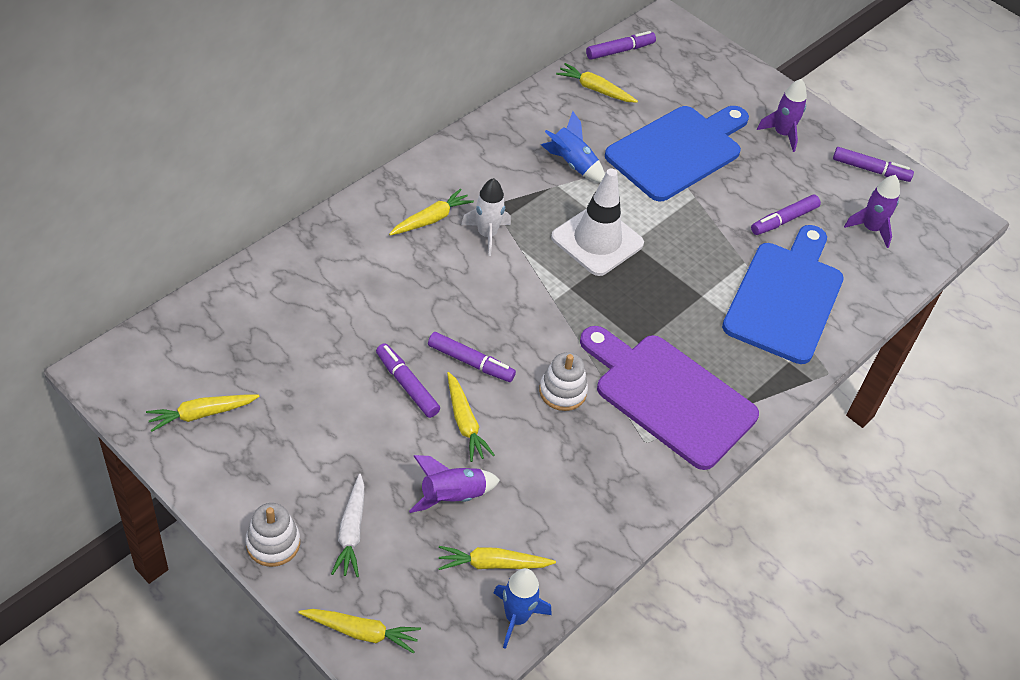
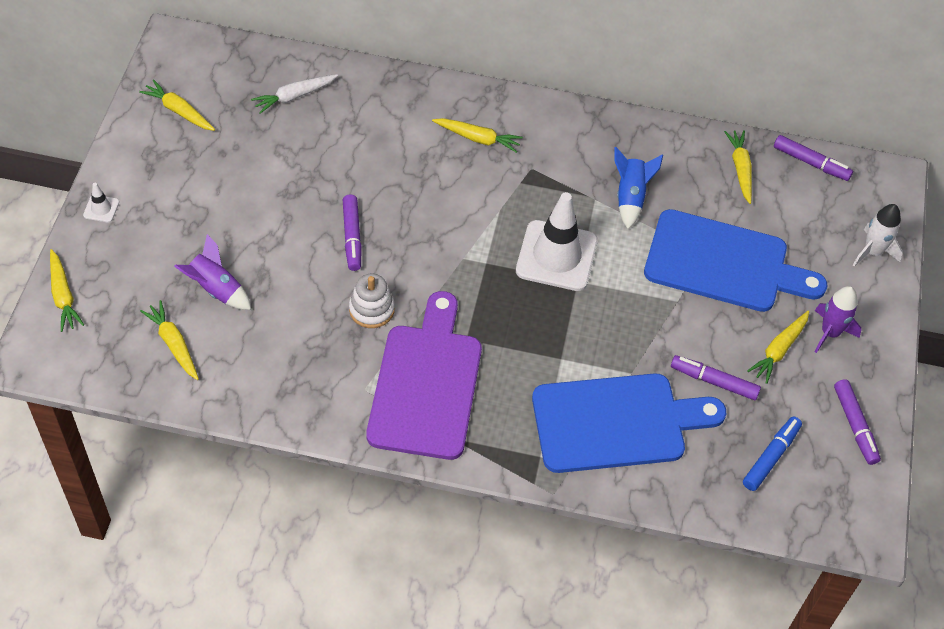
camera: 60 degrees right, 5 degrees up
(273, 543) = (101, 209): white stacking toy -> white traffic cone
(351, 531) = (142, 246): white carrot -> white carrot (294, 96)
(407, 385) = (298, 210): purple marker -> none
(465, 422) = (290, 262): yellow carrot -> yellow carrot (779, 350)
(487, 234) = (494, 181): white rocket -> white rocket (872, 252)
(516, 617) = (137, 381): blue rocket -> none
(870, 229) = (771, 457): purple rocket -> blue marker

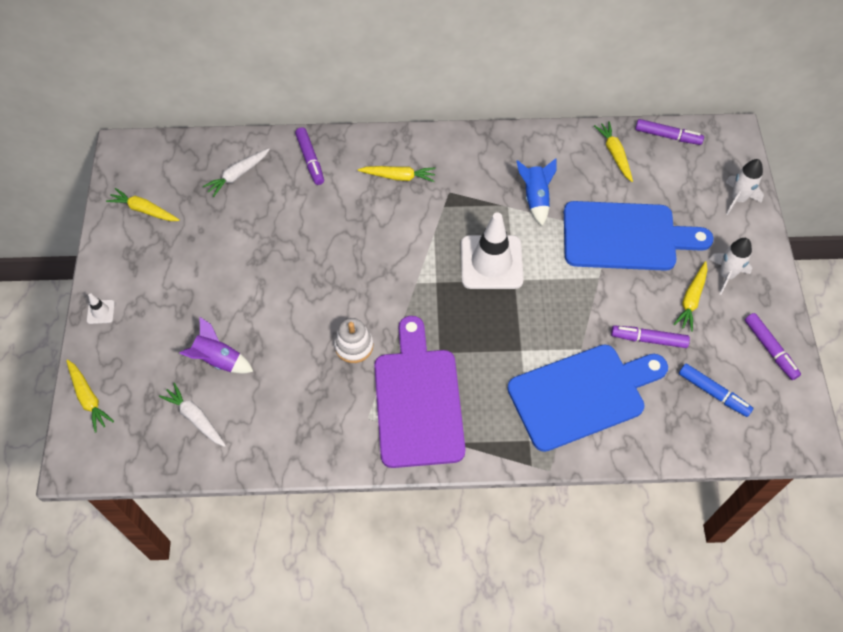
camera: 10 degrees left, 5 degrees up
(173, 344) = (195, 418): yellow carrot -> white carrot
(352, 237) = (319, 286): purple marker -> purple marker (310, 160)
(771, 457) = (713, 393): blue marker -> blue marker turned 105 degrees clockwise
(830, 333) = (726, 275): purple rocket -> white rocket

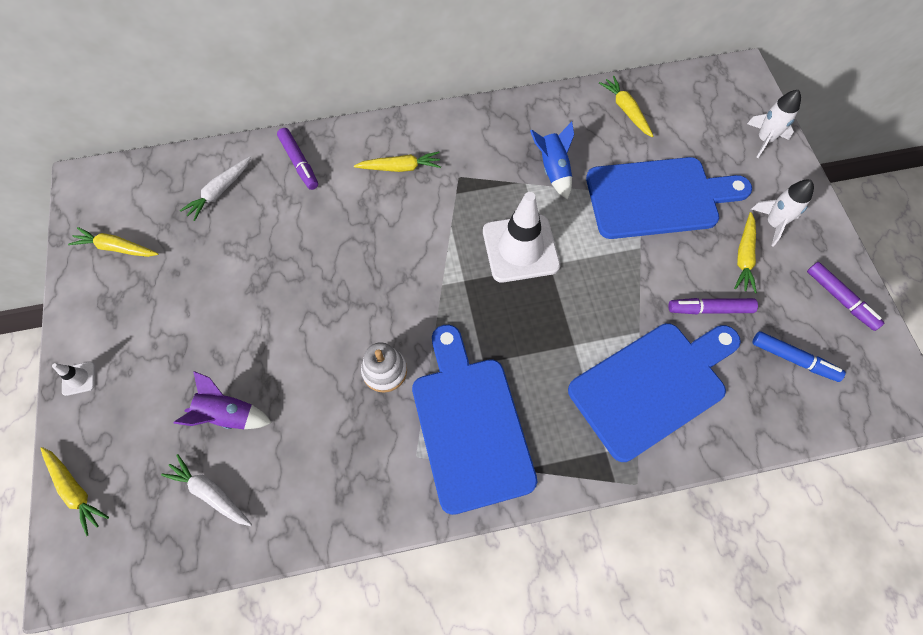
camera: 10 degrees left, 5 degrees up
(418, 400) = (470, 425): purple cutting board -> blue cutting board
(667, 136) = (676, 84): purple marker -> none

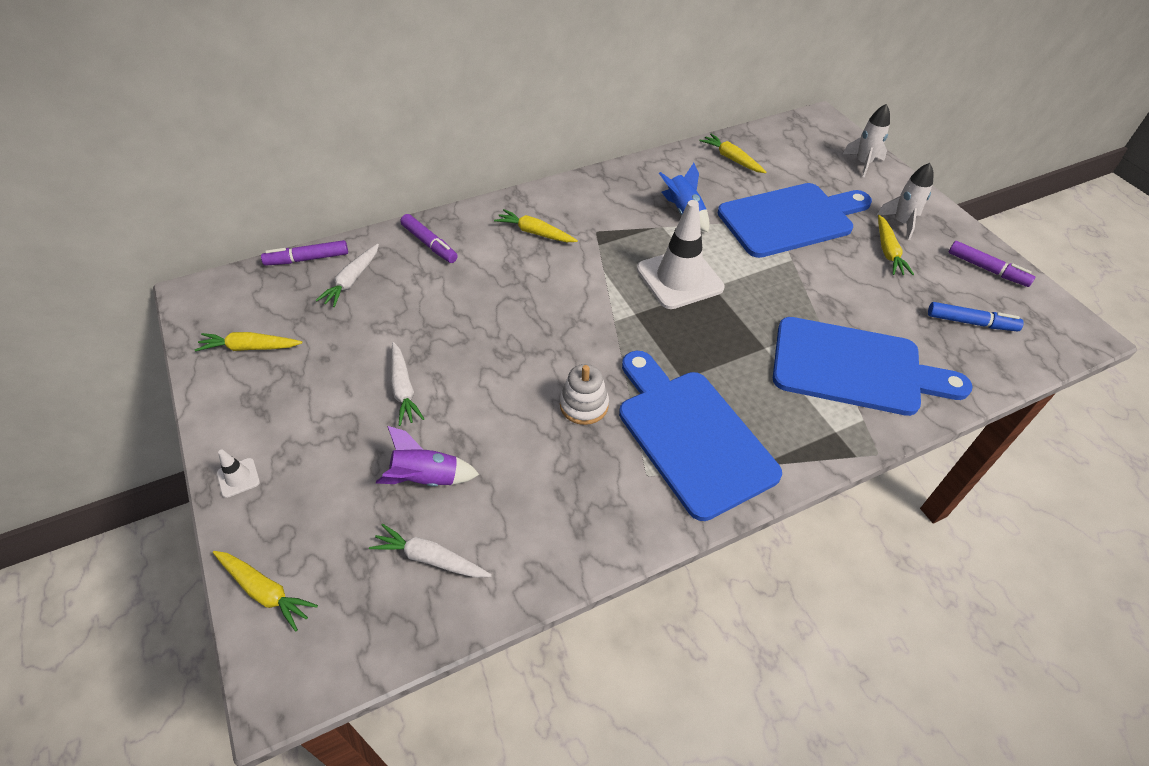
camera: 15 degrees left, 15 degrees down
(233, 319) = (403, 389): none -> white carrot
(400, 167) = (535, 232): yellow carrot -> yellow carrot turned 135 degrees counterclockwise
(653, 386) = (854, 368): blue cutting board -> blue cutting board turned 60 degrees clockwise
(709, 309) = (877, 296): purple marker -> purple marker (307, 259)

